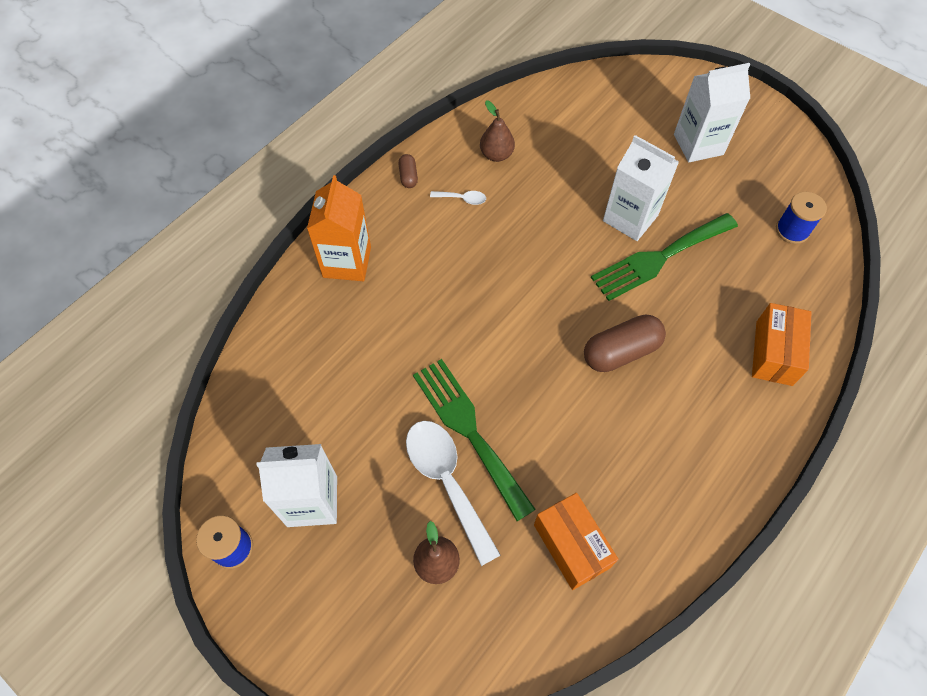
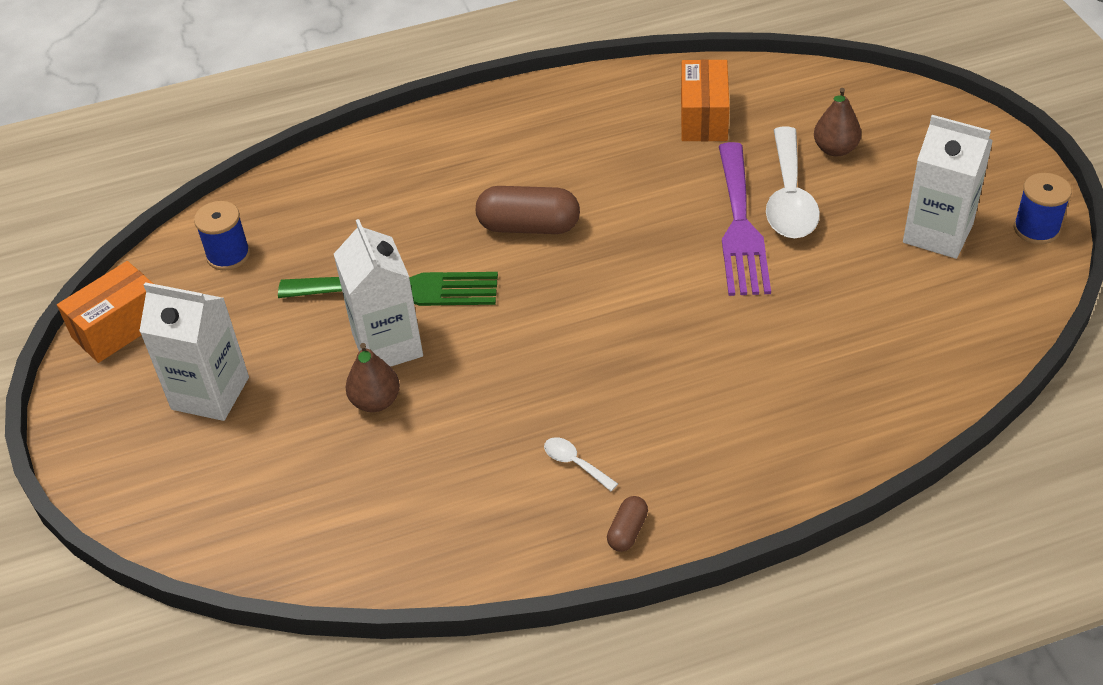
camera: 145 degrees left, 15 degrees down
(347, 262) = (783, 449): orange carton -> none
(469, 430) = (740, 226): green fork -> purple fork
(496, 154) = (480, 505): brown pear -> brown pear (376, 401)
(774, 353) = (381, 167): orange box -> orange box (119, 328)

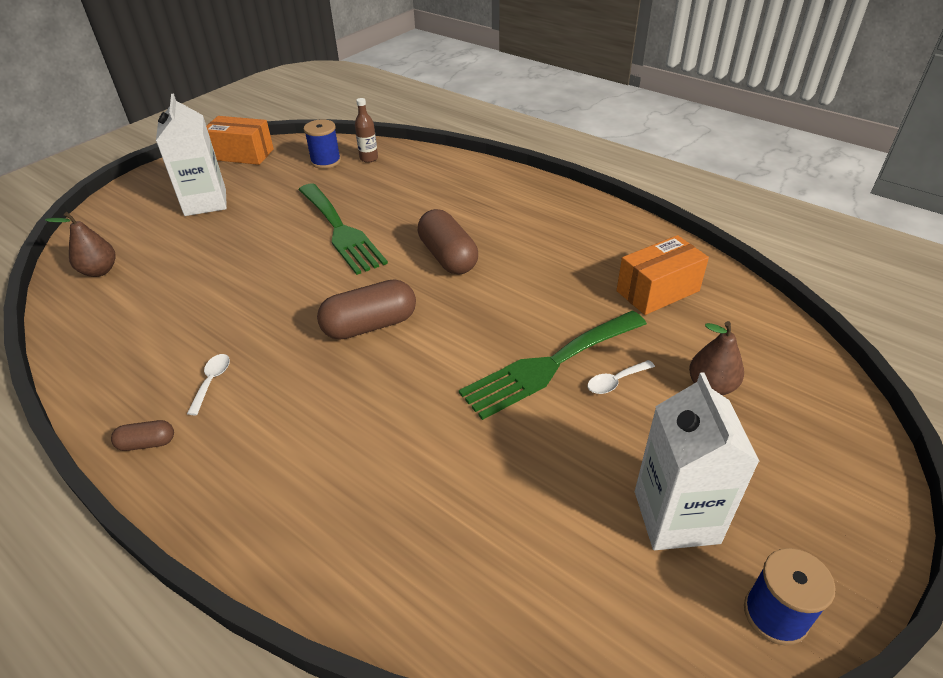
camera: 55 degrees right, 5 degrees down
(264, 216) = (369, 158): none -> brown bottle
(376, 401) = (230, 263): brown pear -> brown pear (99, 271)
(387, 345) = (285, 247): white carton -> none
(588, 321) = (370, 325): none -> brown capsule
(740, 226) = (549, 365): purple fork -> green fork
(789, 197) = (615, 381): white spoon -> white spoon, size x0.44

